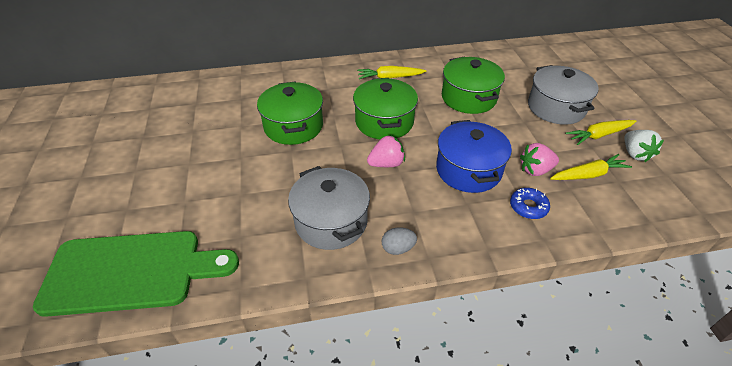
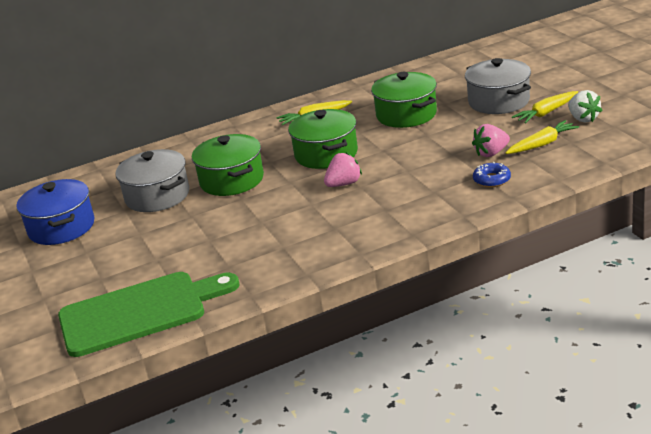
camera: 10 degrees left, 15 degrees down
(331, 221) = (310, 235): grey pot -> grey pot (157, 196)
(398, 248) = (382, 236): grey egg -> none
(468, 170) = (426, 169): blue pot -> blue pot (61, 227)

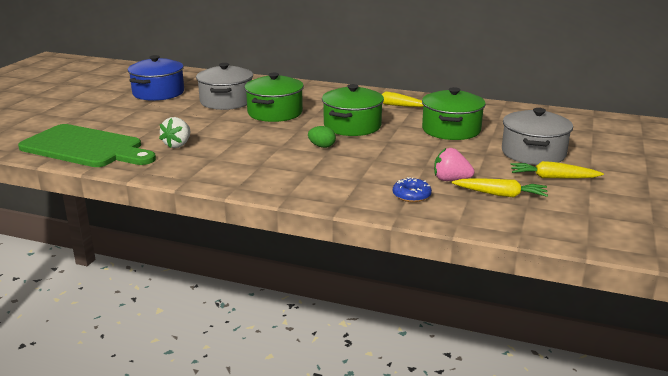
camera: 40 degrees right, 5 degrees down
(344, 184) = (322, 146): pink strawberry -> green egg
(583, 119) = (574, 196): white strawberry -> white strawberry (178, 145)

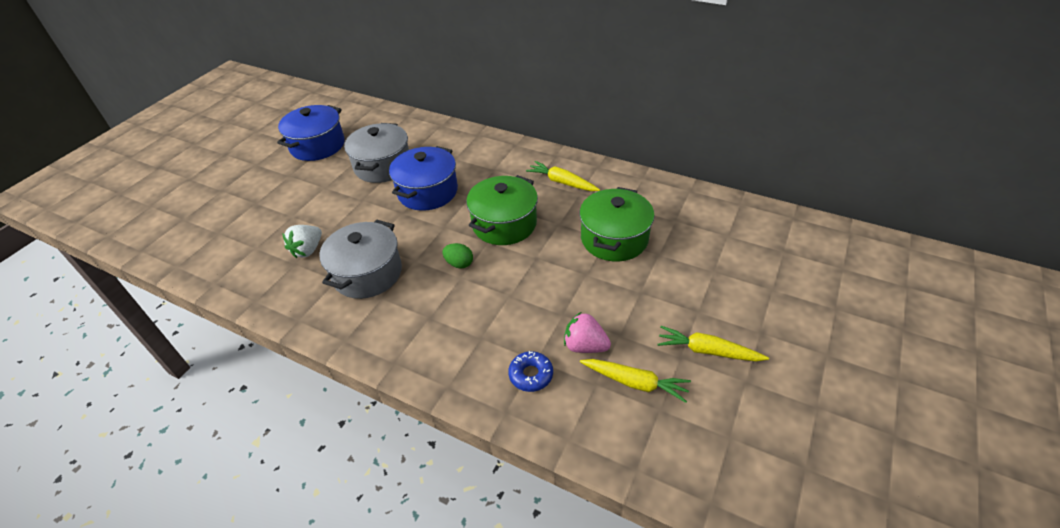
camera: 10 degrees right, 20 degrees up
(85, 148) = (214, 250): green cutting board -> none
(275, 113) = (427, 192): green pot -> blue pot
(533, 153) = (698, 295): grey pot -> grey pot (367, 273)

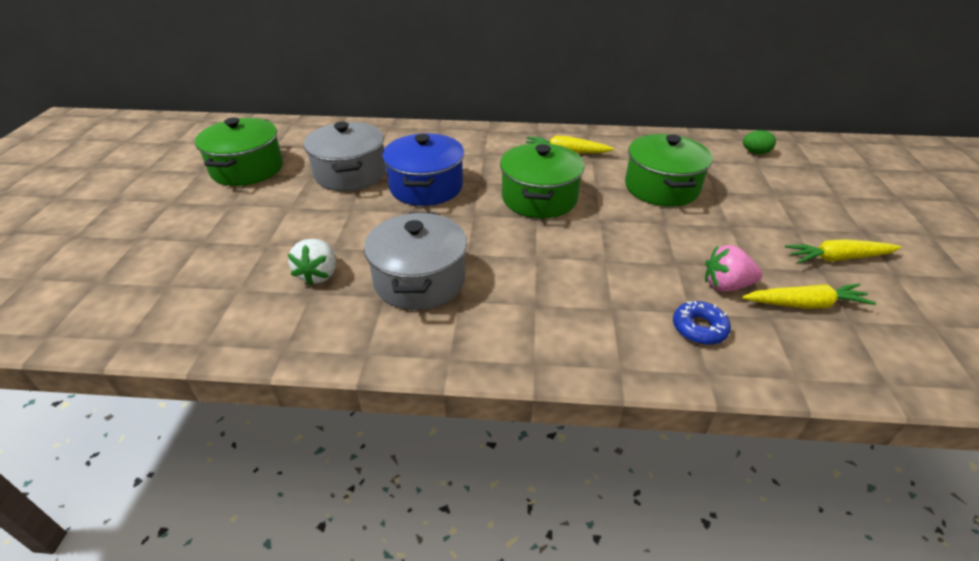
camera: 25 degrees left, 5 degrees down
(317, 145) = (247, 169): blue pot -> green pot
(459, 263) = (523, 244): green egg -> green egg (755, 153)

